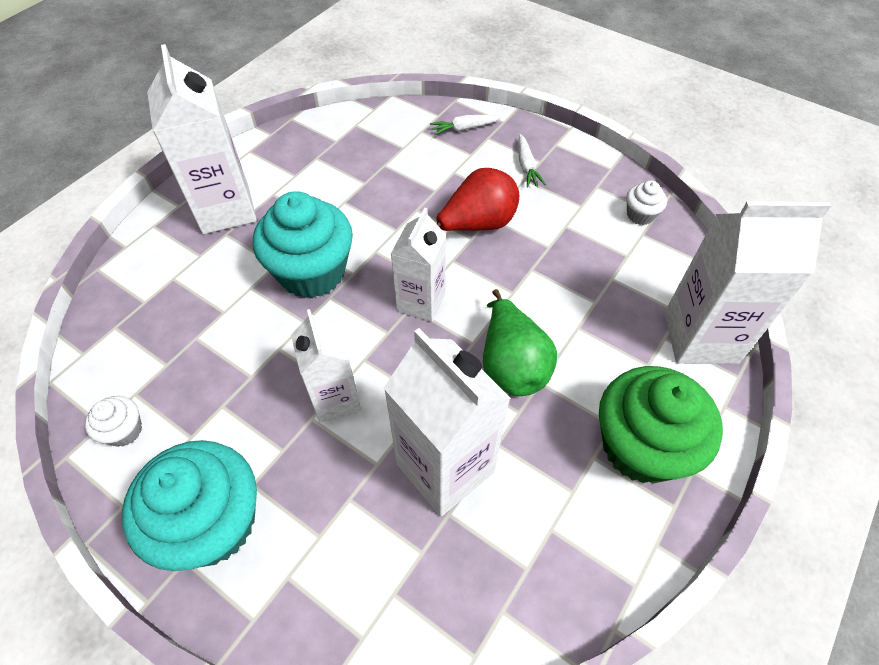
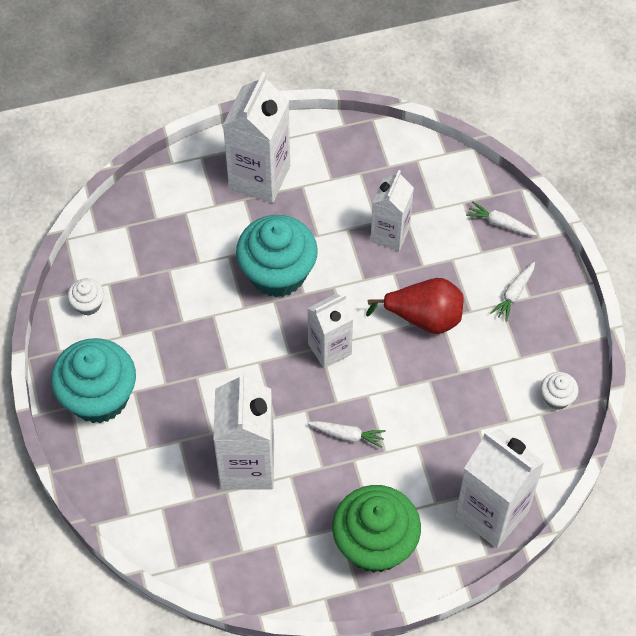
camera: 40 degrees right, 5 degrees up
(335, 398) = (220, 374): white carton -> white carton (390, 234)
(511, 364) = (347, 435): green pear -> white carrot

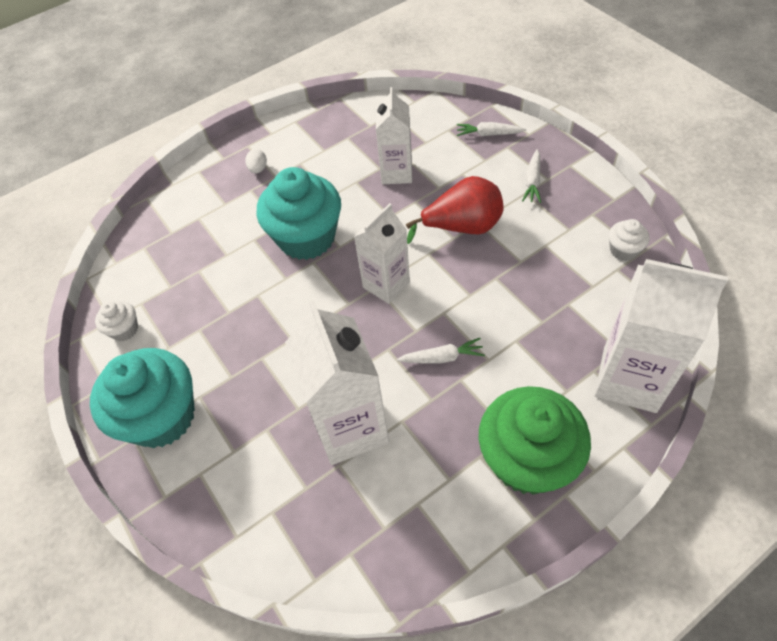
camera: 15 degrees left, 5 degrees down
(259, 177) = (258, 169): white carton -> white egg

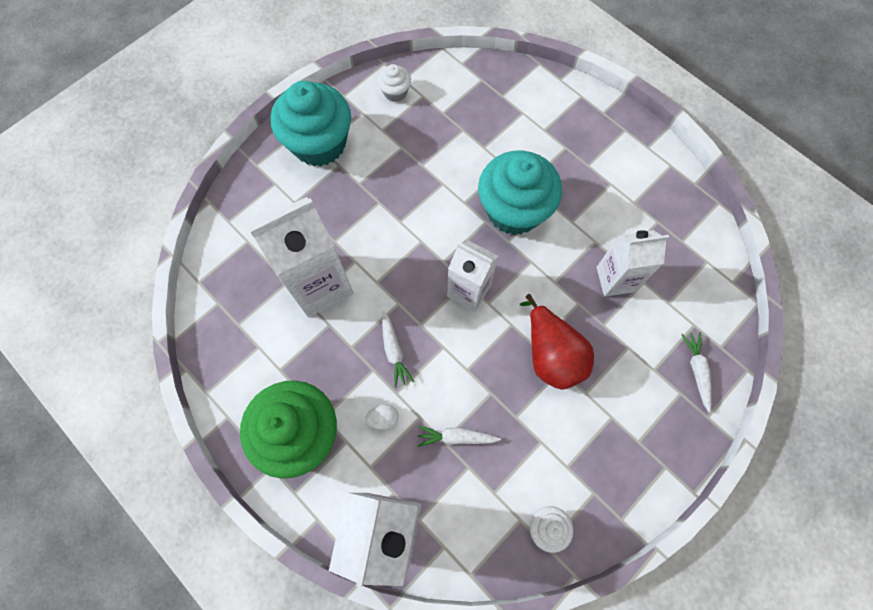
camera: 75 degrees right, 15 degrees up
(258, 169) = (594, 147): white egg -> white egg (383, 418)
(532, 181) = (631, 424): white carrot -> white carrot (456, 437)

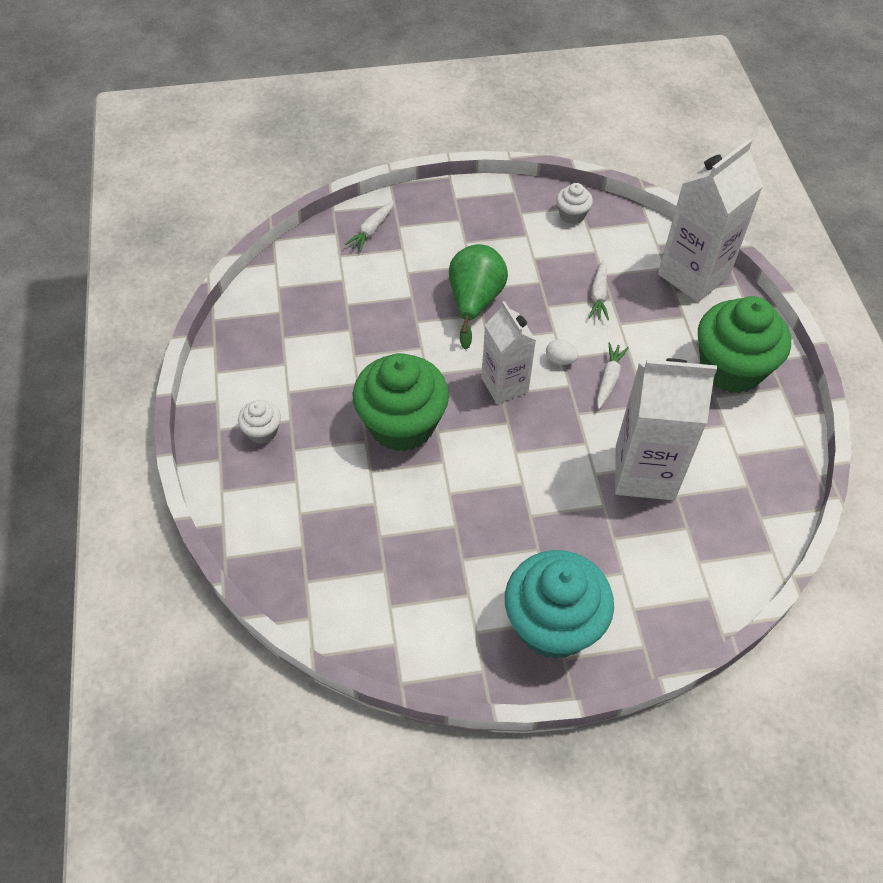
camera: 145 degrees left, 15 degrees down
(383, 418) = (652, 339): white egg -> white egg (560, 360)
(395, 92) = (418, 632): white cupcake -> white cupcake (262, 431)
(456, 437) = (599, 295): white carrot -> white carrot turned 60 degrees clockwise
(514, 210) = (402, 424): turquoise cupcake -> green cupcake
(551, 354) = (474, 302): red pear -> green pear
(615, 279) = (368, 319): white carton -> none

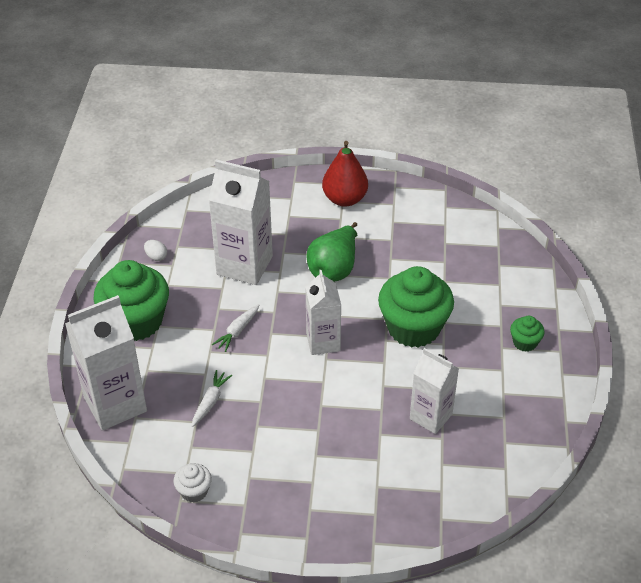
camera: 165 degrees left, 10 degrees down
(262, 431) = (525, 342): white cupcake -> green cupcake
(362, 323) = (431, 416): none -> white carton
(371, 230) = (404, 513): white carrot -> none
(474, 302) = (324, 417): green pear -> green pear (334, 268)
(553, 624) = (344, 199): turquoise cupcake -> red pear
(560, 360) = (270, 353): white egg -> white egg (156, 257)

